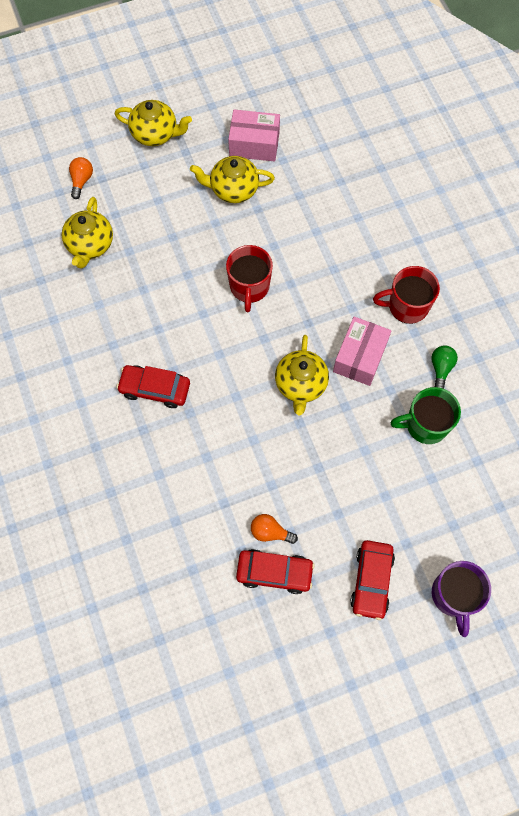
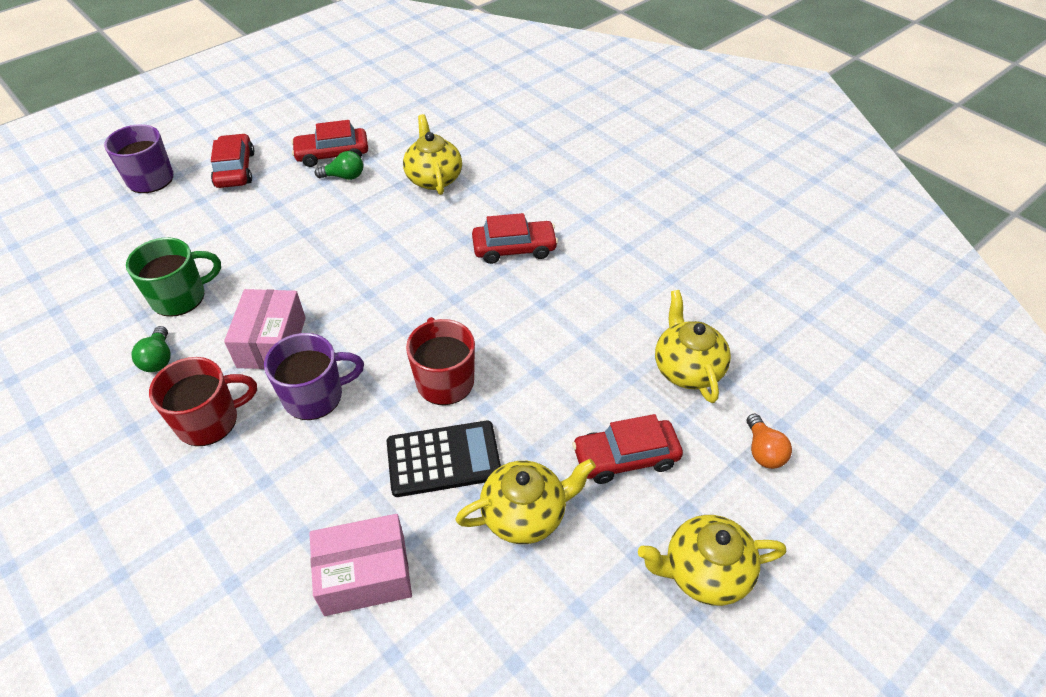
camera: 160 degrees right, 20 degrees down
(162, 202) = (625, 457): none -> red car
(254, 144) = (523, 613): pink box -> pink box (365, 575)
(267, 234) = (443, 459): none -> black calculator
(270, 532) = (344, 176): orange light bulb -> green light bulb
(301, 384) = (343, 295): yellow teapot -> yellow teapot (434, 178)
(336, 303) = (315, 396): none -> purple mug

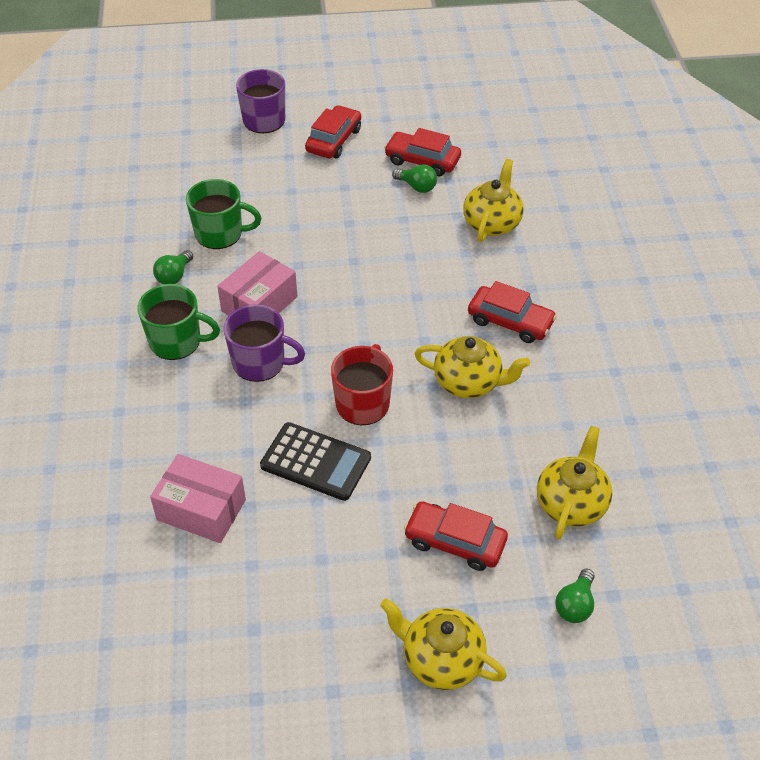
camera: 35 degrees right, 0 degrees up
(209, 421) = (177, 341): red mug -> green mug
(525, 514) = (342, 536): yellow teapot -> yellow teapot (468, 382)
(763, 451) = (575, 605): orange light bulb -> green light bulb

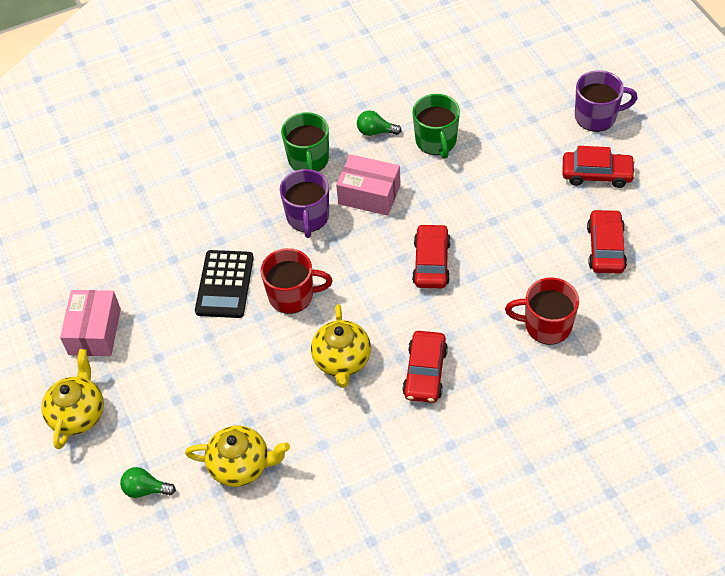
camera: 75 degrees right, 5 degrees up
(201, 510) = (161, 233): pink box -> pink box (94, 332)
(417, 187) = (566, 254): green light bulb -> none
(455, 542) = (179, 395): red car -> red car (431, 262)
(492, 223) = (546, 325): yellow teapot -> red mug

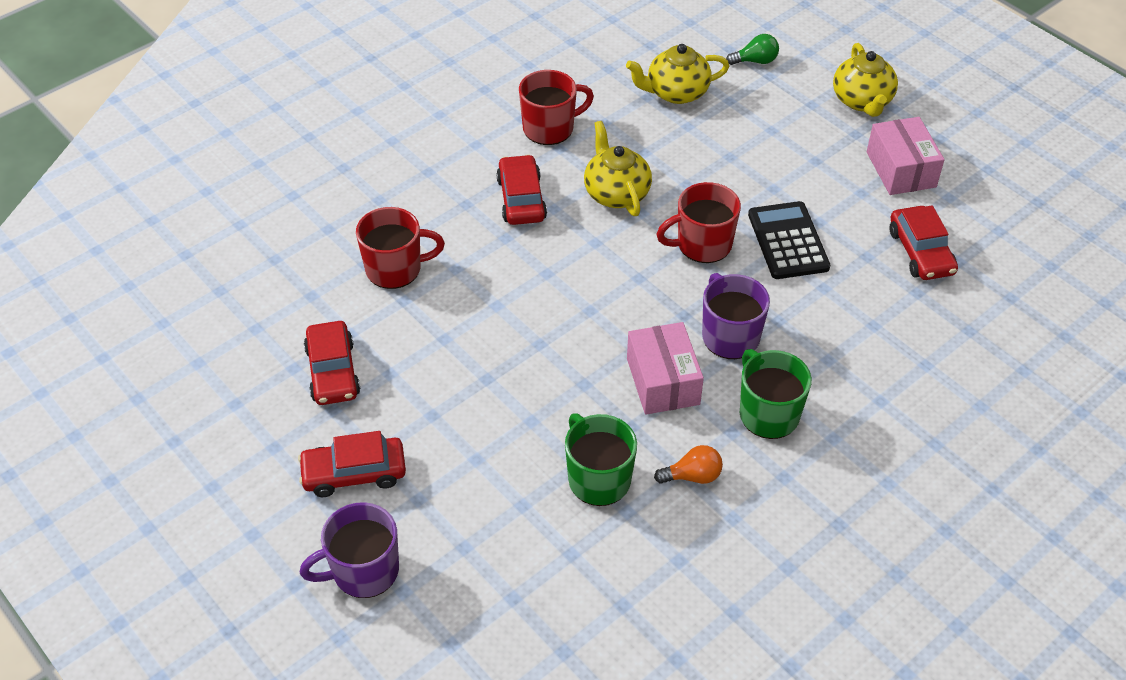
camera: 160 degrees right, 5 degrees down
(369, 194) = (663, 381): pink box -> pink box turned 75 degrees clockwise
(375, 132) = (692, 476): green light bulb -> orange light bulb
(376, 448) = (550, 128): none -> red mug
(431, 262) = (551, 311): red car -> red car (920, 252)

